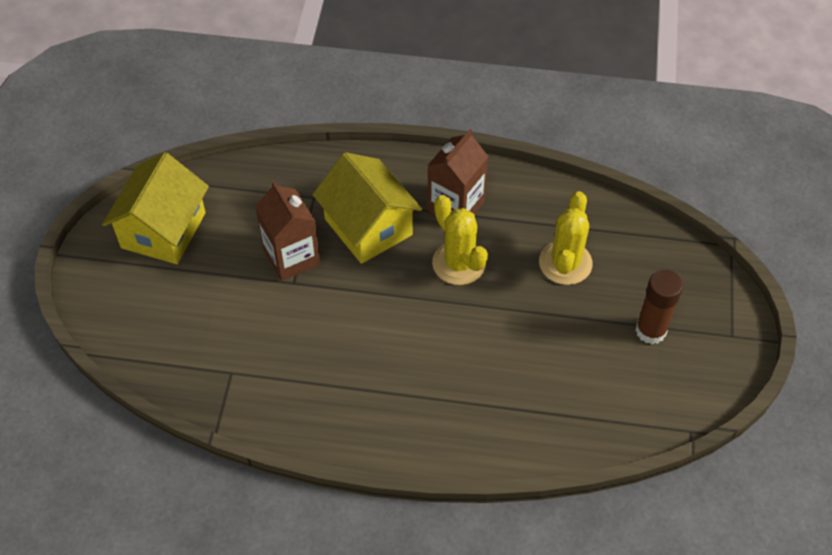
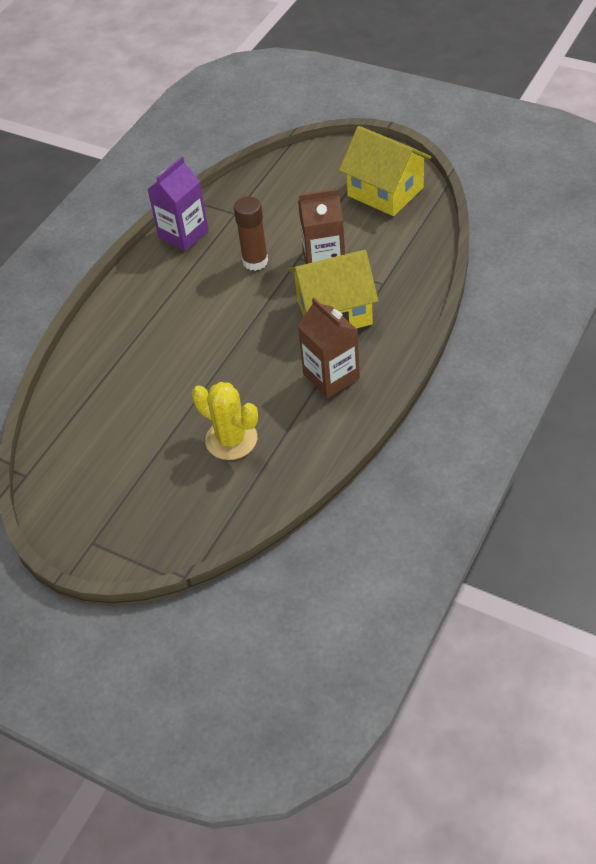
camera: 115 degrees right, 5 degrees down
(282, 416) = (183, 234): none -> purple carton
(458, 263) = (267, 364): yellow cactus -> none
(650, 330) = (130, 480): brown glue stick -> brown glue stick (255, 261)

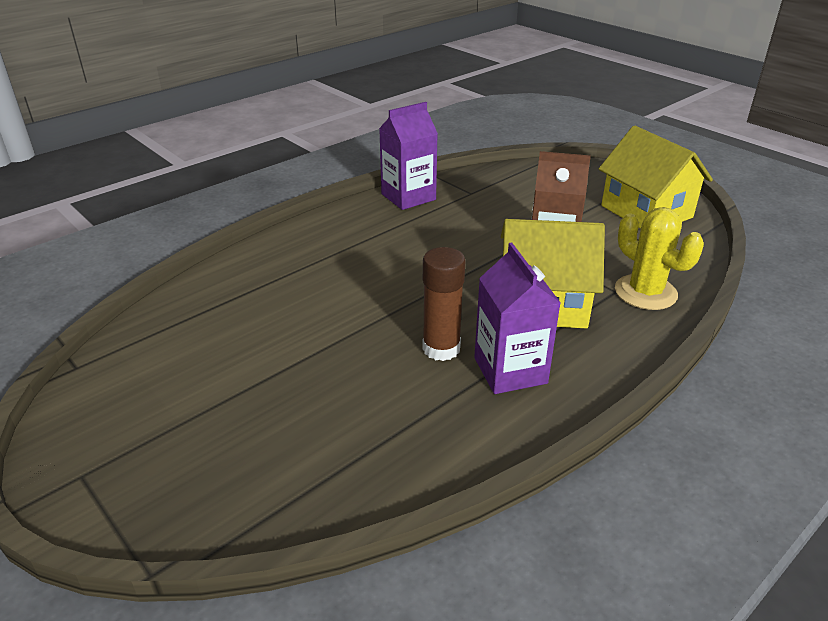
camera: 15 degrees right, 15 degrees down
(231, 439) = (342, 405): yellow cactus -> yellow cactus (645, 292)
(255, 261) = (472, 235): brown glue stick -> brown glue stick (441, 348)
(331, 376) = (510, 370): brown carton -> purple carton

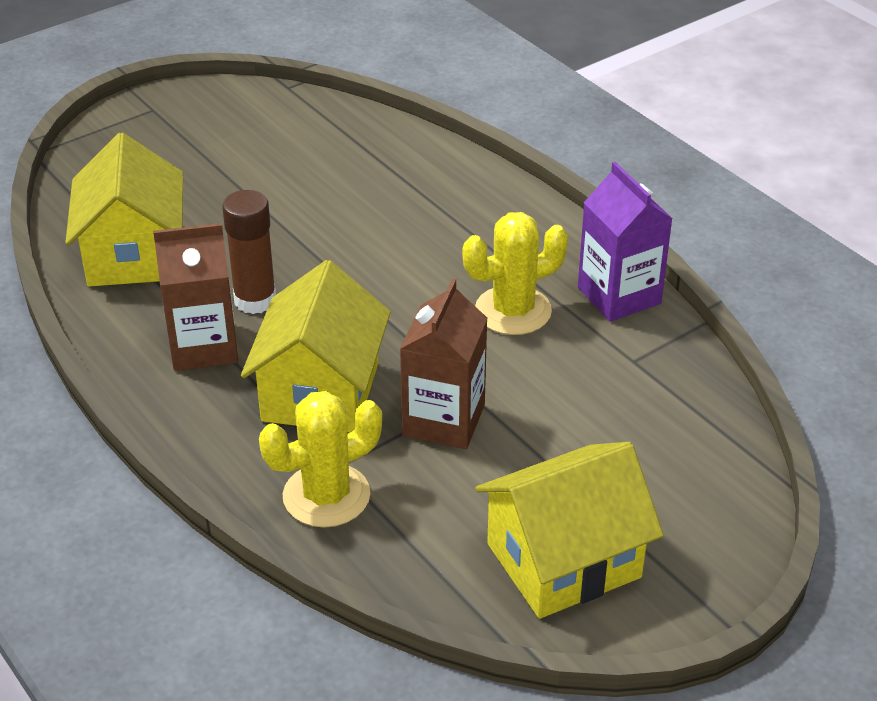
camera: 95 degrees right, 5 degrees up
(381, 440) = (134, 254): none -> yellow house
(431, 231) = (513, 311): none -> yellow cactus
(510, 370) = (203, 346): purple carton -> brown carton

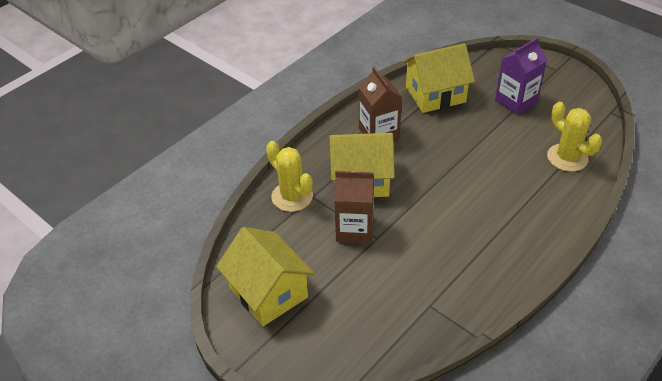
camera: 80 degrees right, 5 degrees up
(255, 300) = (419, 142): brown glue stick -> none
(513, 311) = (452, 244): yellow cactus -> yellow cactus (567, 158)
(619, 295) = (487, 291): purple carton -> purple carton (516, 101)

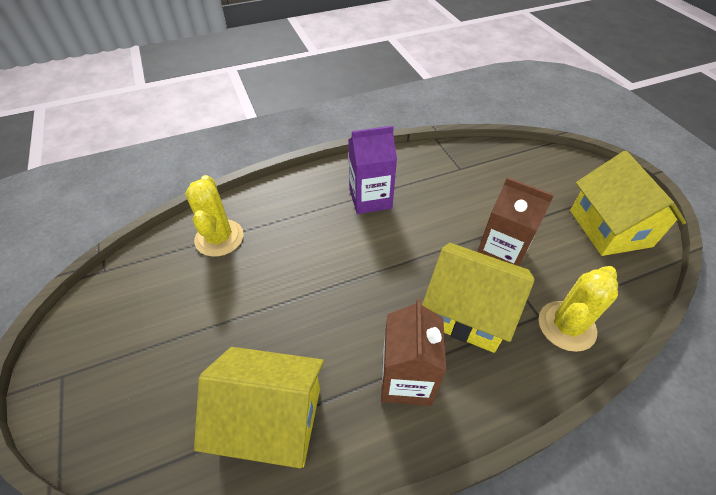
camera: 155 degrees left, 5 degrees up
(292, 197) = (566, 326): yellow cactus -> yellow cactus turned 60 degrees clockwise
(516, 101) = (181, 343): purple carton -> purple carton (370, 198)

